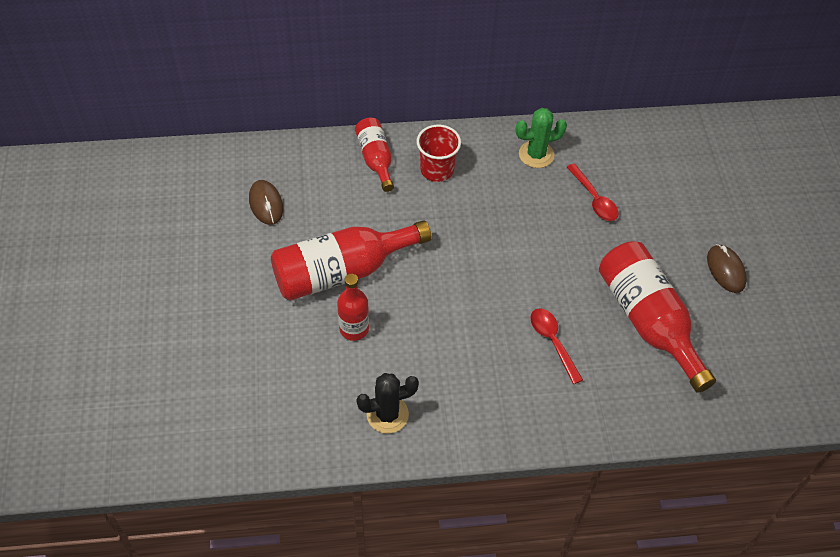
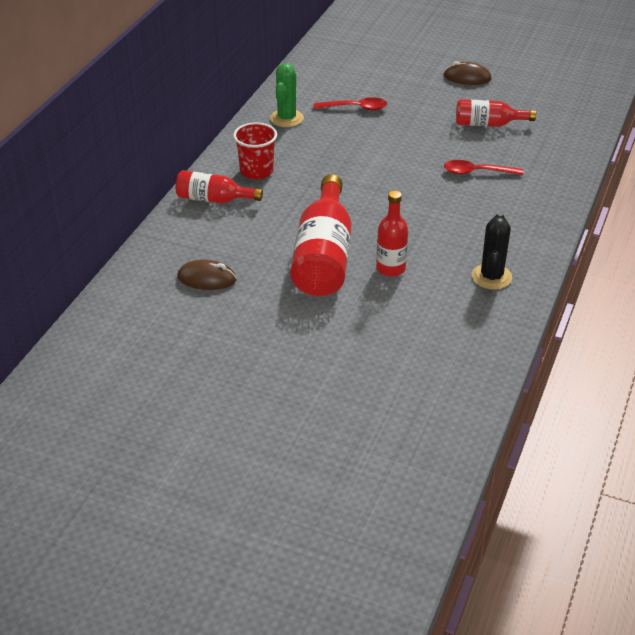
camera: 60 degrees left, 15 degrees down
(648, 321) = (488, 124): red bottle -> red bottle, size x0.56

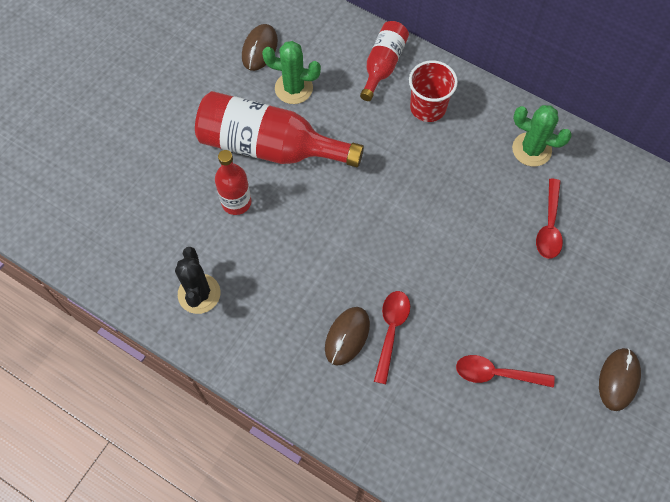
camera: 100 degrees right, 25 degrees up
(252, 250) = (293, 88): none -> green cactus
(488, 124) = (496, 374): red bottle -> red spoon
(491, 277) = (199, 294): black cactus -> black cactus turned 60 degrees clockwise
(492, 192) = (347, 336): none -> brown mouse

